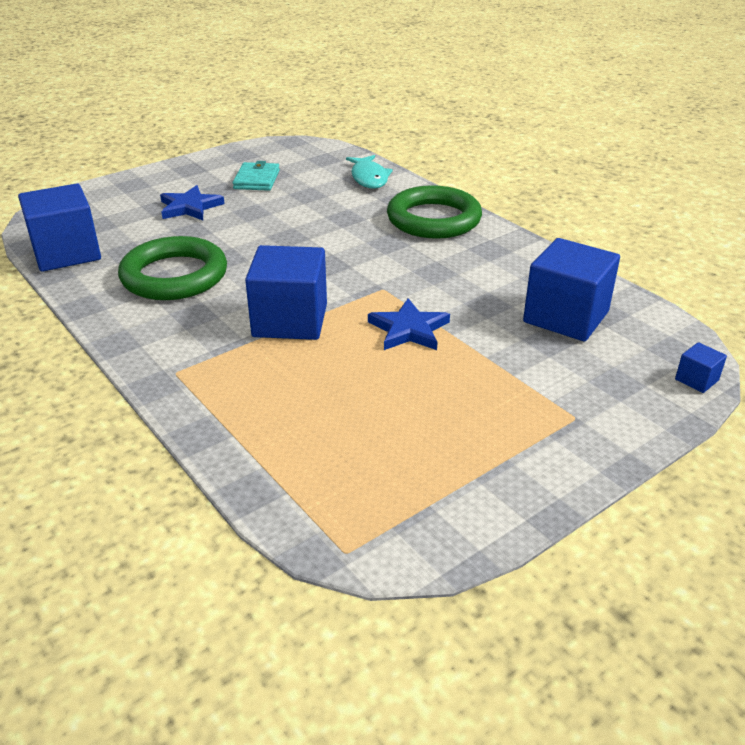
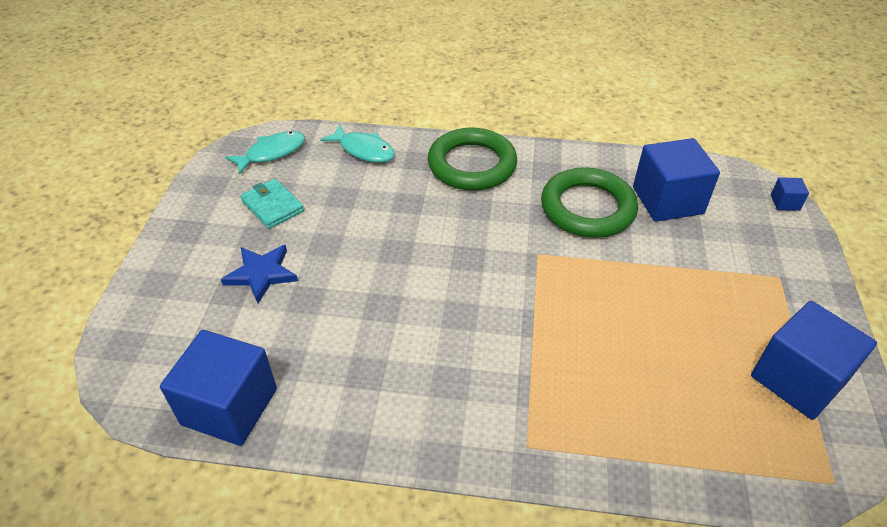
camera: 45 degrees left, 10 degrees up
(174, 276) = (371, 356): green ring -> green ring (587, 208)
(290, 320) = (525, 331): blue cube -> blue cube (798, 379)
(306, 154) = (272, 153): none -> turquoise fish
(409, 329) = (606, 278): blue star -> none

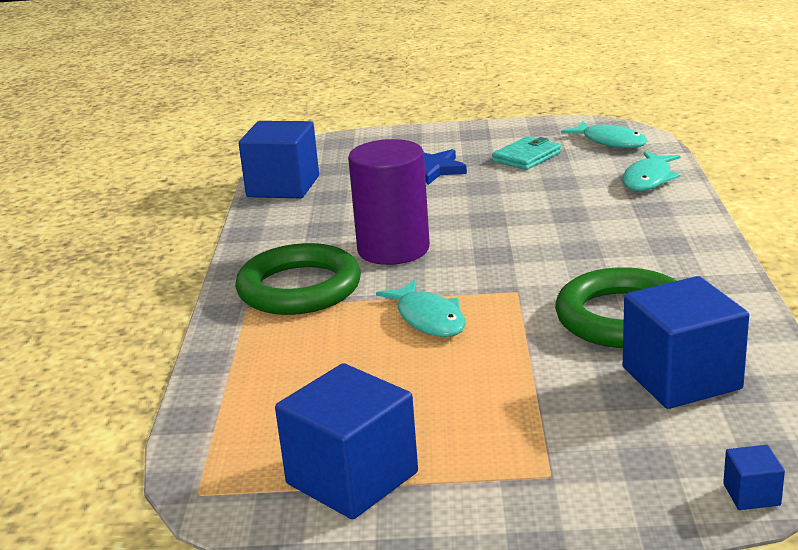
camera: 85 degrees right, 20 degrees down
(436, 321) = (393, 249): none -> purple cylinder
(472, 165) = (665, 238): green ring -> green ring (299, 288)
(572, 311) = (428, 319): none -> turquoise fish

